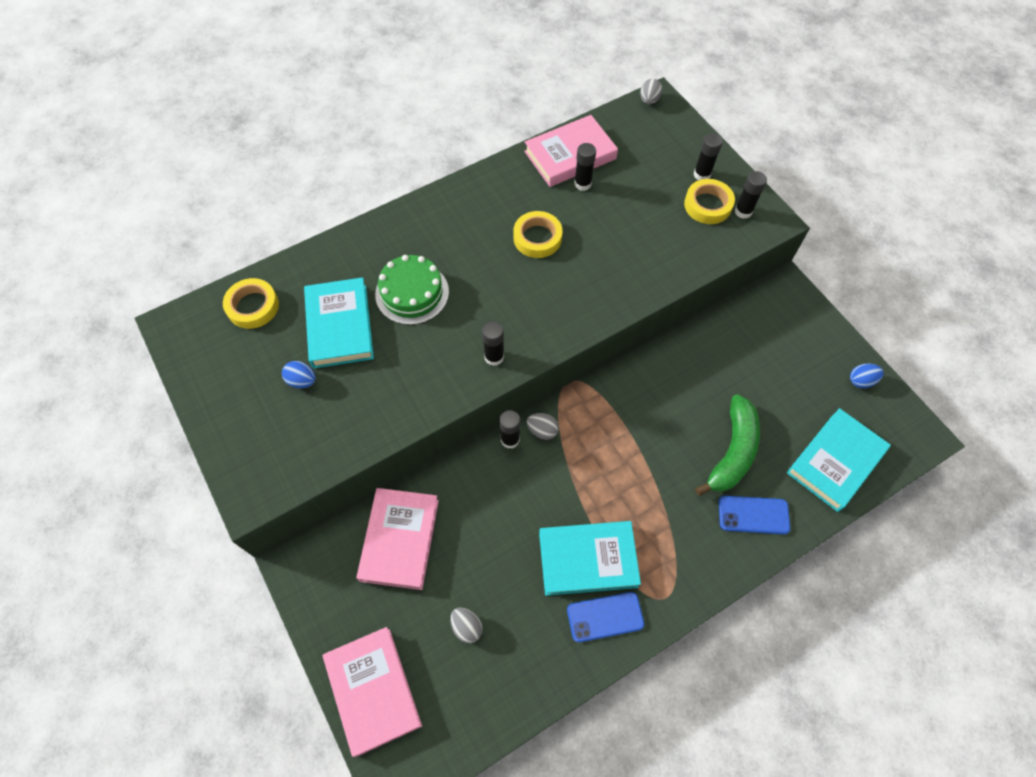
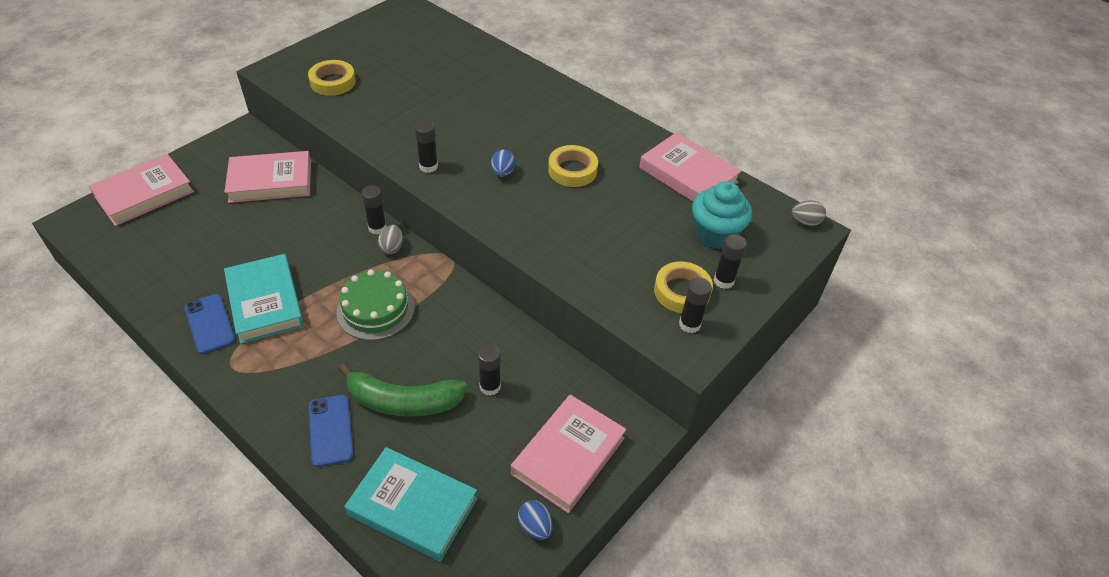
camera: 70 degrees right, 15 degrees down
(253, 306) = (435, 34): yellow tape -> yellow tape (333, 82)
(302, 381) = (375, 71): blue egg -> blue egg (503, 173)
(340, 326) = (431, 78): turquoise book -> none
(412, 293) = (478, 108): green cake -> green cake (375, 309)
(467, 627) = (197, 235): grey egg -> none
(582, 184) = (656, 190): black glue stick -> black glue stick (490, 386)
(649, 162) = (715, 234): none -> turquoise cupcake
(803, 343) = (568, 455): none -> pink book

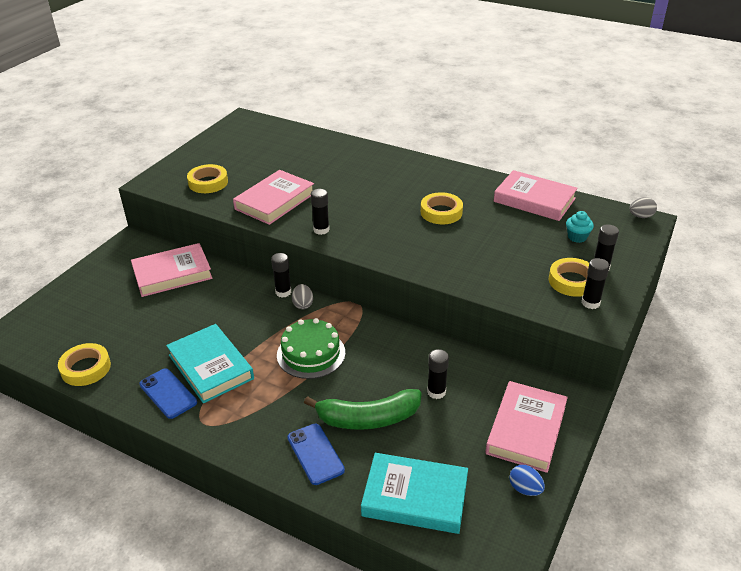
camera: 10 degrees left, 10 degrees down
(140, 275) = (86, 368): none -> yellow tape
(144, 194) = (60, 304): pink book -> pink book (275, 201)
(503, 173) = (385, 224): blue egg -> none
(715, 234) = (577, 237): turquoise cupcake -> turquoise cupcake, size x0.55

